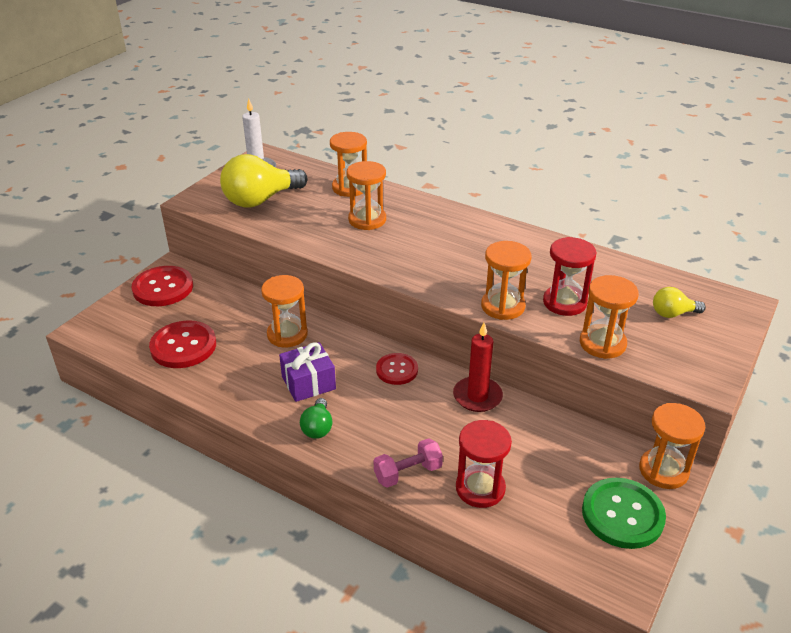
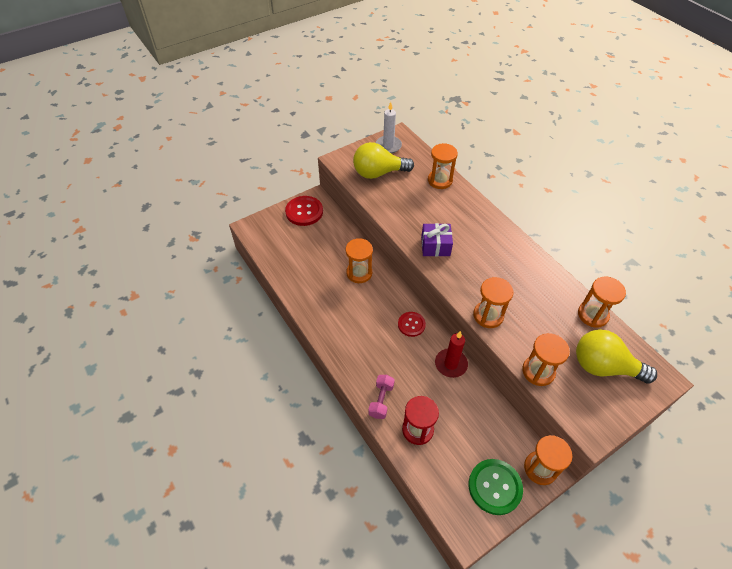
camera: 25 degrees right, 15 degrees up
(183, 346) = (297, 259): red button -> none
(308, 383) = (355, 313): purple gift -> purple gift (435, 246)
(317, 428) = (345, 347): green light bulb -> none
(367, 220) = (437, 212): orange hourglass -> orange hourglass (592, 315)
(408, 473) = (381, 400): pink dumbbell -> pink dumbbell turned 75 degrees counterclockwise
(564, 302) = (532, 328): red hourglass -> none
(672, 314) = (603, 366): yellow light bulb -> yellow light bulb, size x2.01

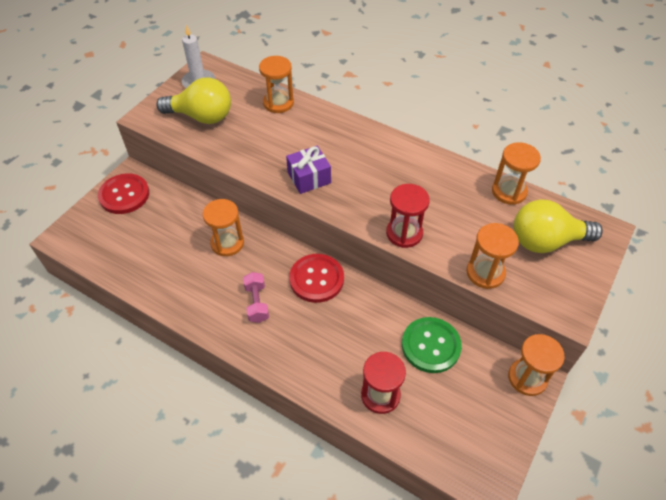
camera: 25 degrees left, 0 degrees up
(378, 173) = (202, 117): yellow light bulb -> yellow light bulb turned 135 degrees counterclockwise
(381, 400) = (323, 380): pink dumbbell -> pink dumbbell (257, 303)
(411, 324) = (316, 279): red button -> red button, size x1.59
(451, 364) = (381, 305): red candle -> none
(488, 315) = (404, 233): orange hourglass -> red hourglass
(494, 487) = (492, 420): green button -> green button (431, 346)

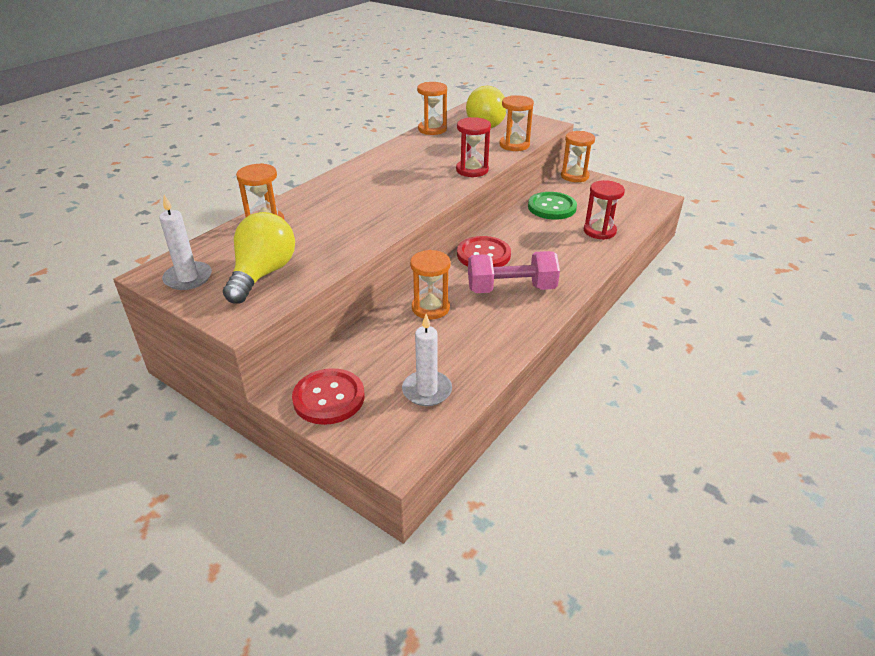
camera: 85 degrees left, 15 degrees down
(124, 249) = (427, 390): none -> white candle
(257, 303) = (511, 289): pink dumbbell -> pink dumbbell, size x1.73
(309, 178) = (393, 208): purple gift -> none

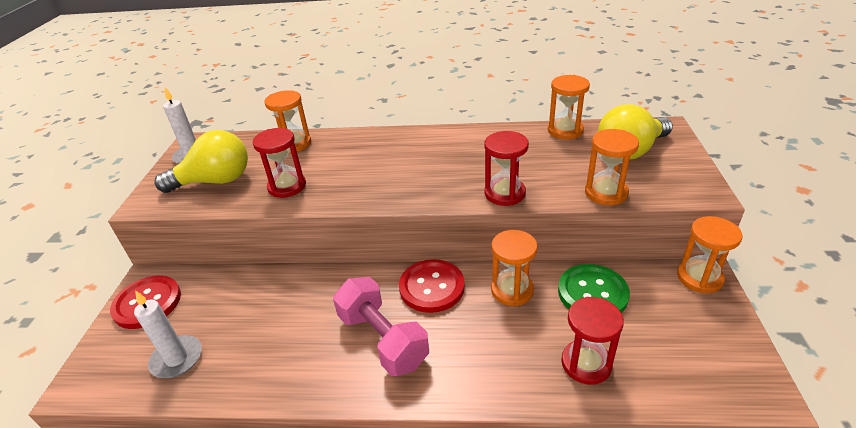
camera: 60 degrees right, 0 degrees up
(333, 242) = (287, 186): none -> red hourglass
(430, 308) = (308, 297): orange hourglass -> orange hourglass (512, 290)

